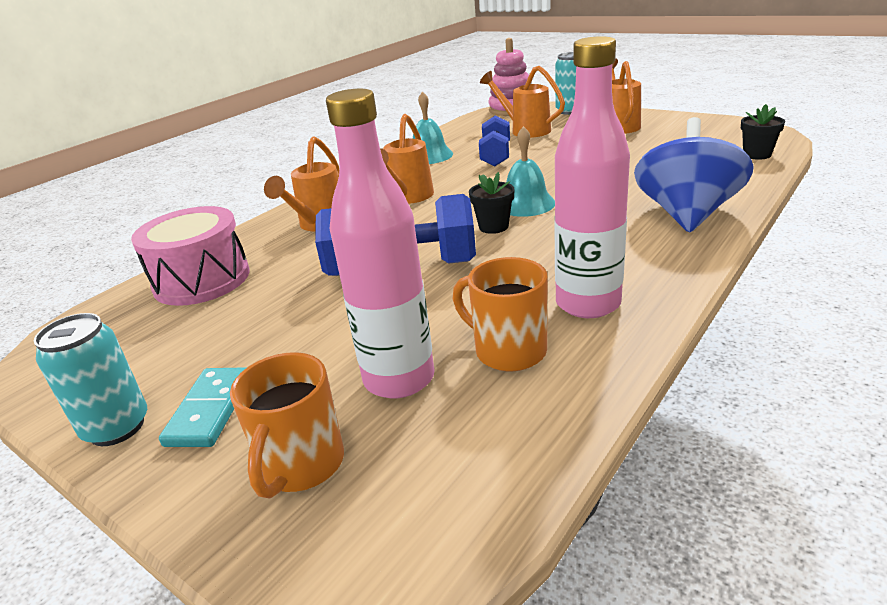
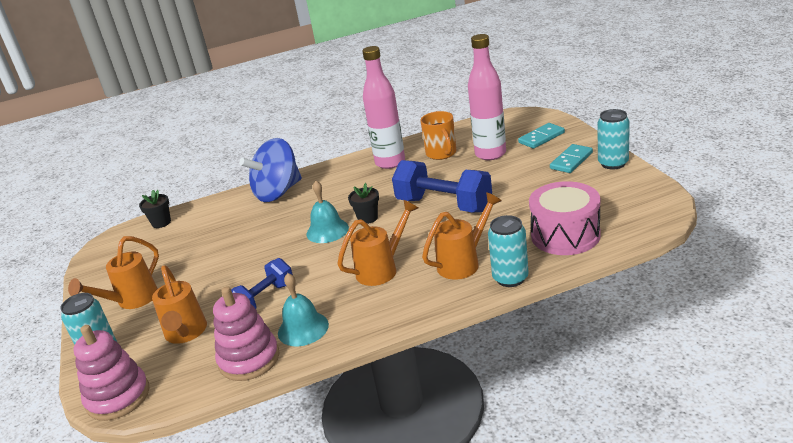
camera: 145 degrees left, 0 degrees up
(257, 227) = (510, 278): none -> turquoise can
(301, 465) = (541, 138): orange mug -> turquoise domino
(448, 138) = (249, 359): none -> pink stacking toy

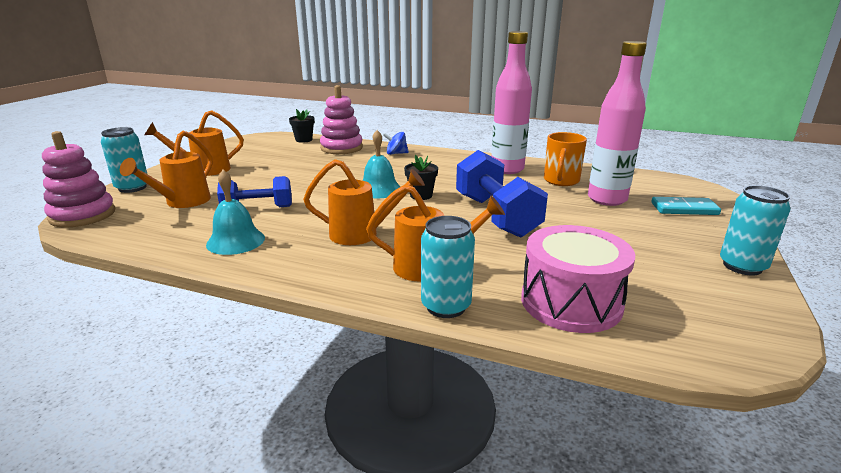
camera: 35 degrees right, 5 degrees down
(249, 359) = (171, 239): pink stacking toy -> pink stacking toy (341, 148)
(278, 192) = (396, 153): blue spinning top -> blue spinning top, size x0.43
(571, 161) = (689, 241): turquoise domino -> none

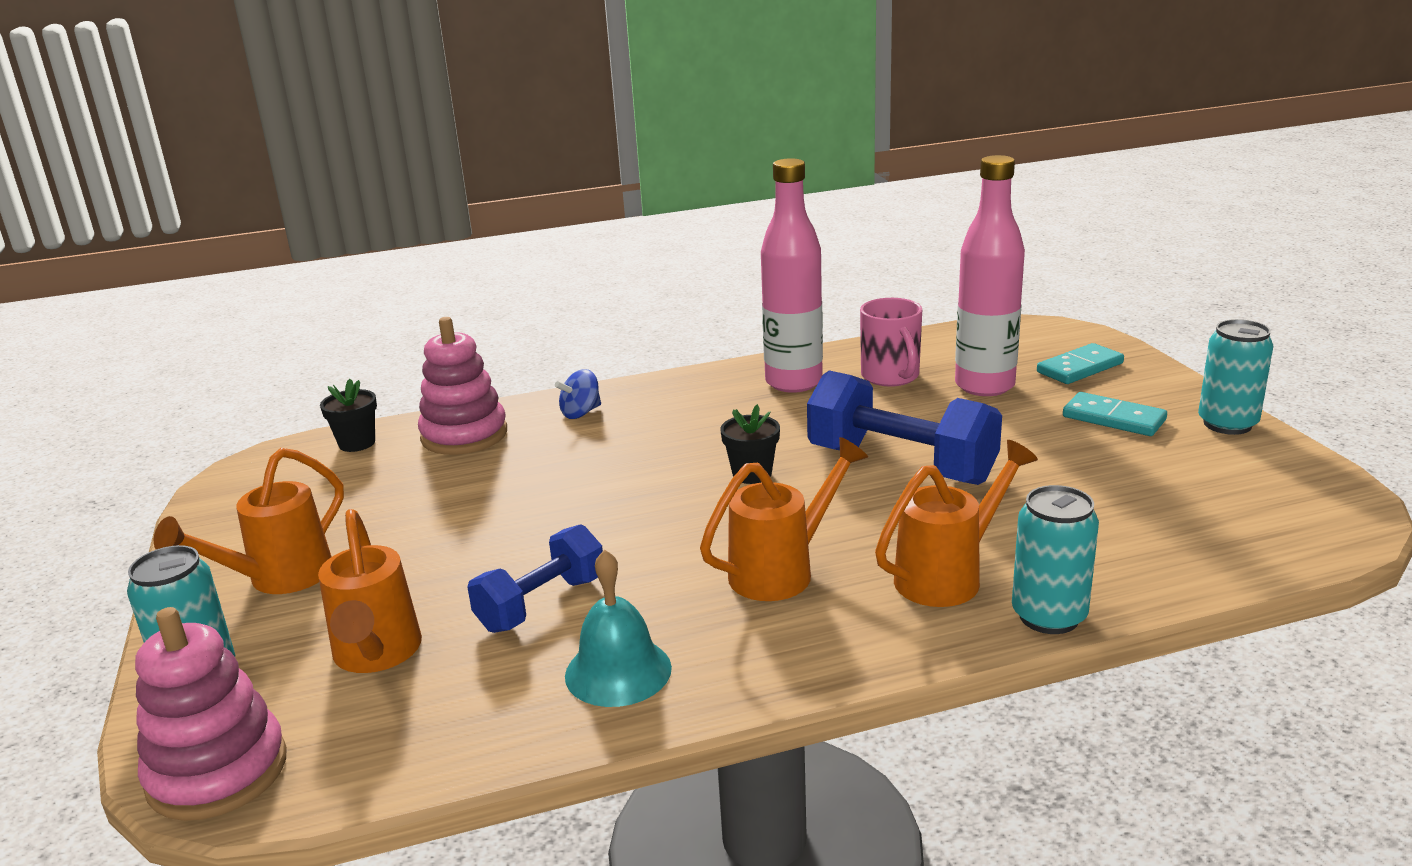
camera: 35 degrees left, 0 degrees up
(379, 189) = (673, 489): turquoise bell -> none
(561, 181) = (891, 377): orange mug -> pink mug
(571, 302) = (1152, 545): pink drum -> none
(661, 237) = (1113, 418): none -> turquoise domino

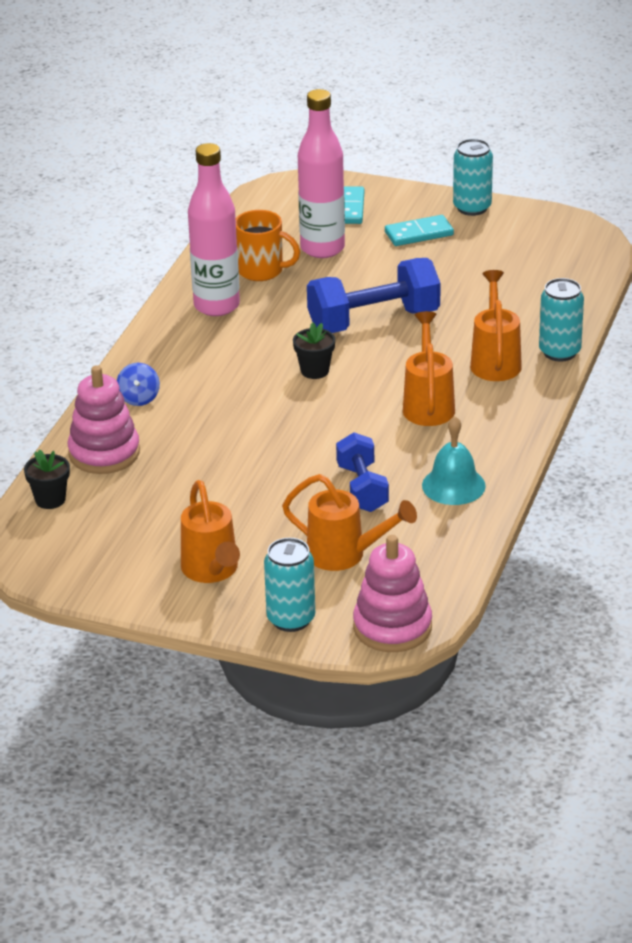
camera: 55 degrees left, 10 degrees up
(891, 377) = (262, 271): pink mug -> orange mug

